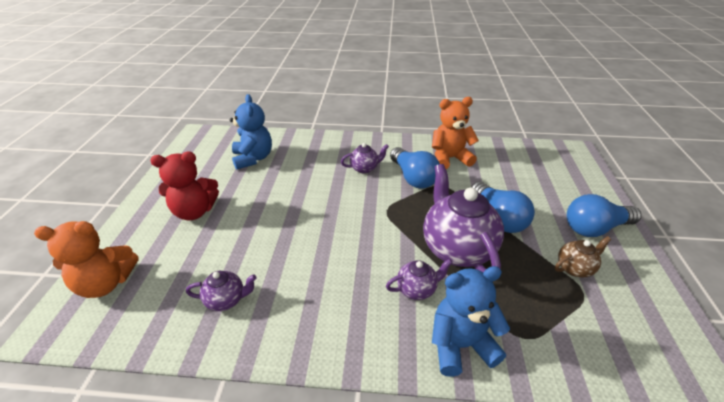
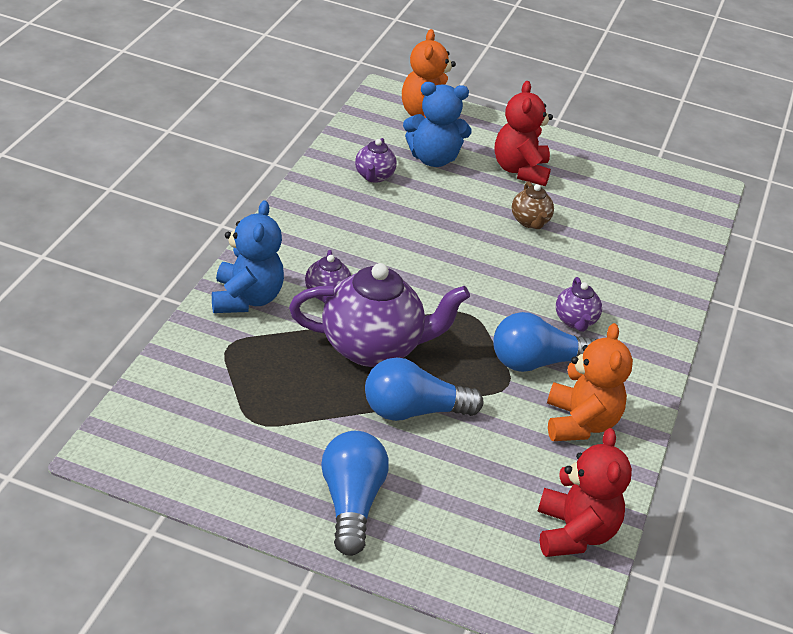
camera: 100 degrees right, 0 degrees up
(253, 158) = (628, 226): blue teddy bear -> blue teddy bear (433, 159)
(525, 153) = (574, 533): none -> red teddy bear
(575, 268) = (293, 436): brown teapot -> brown teapot (530, 222)

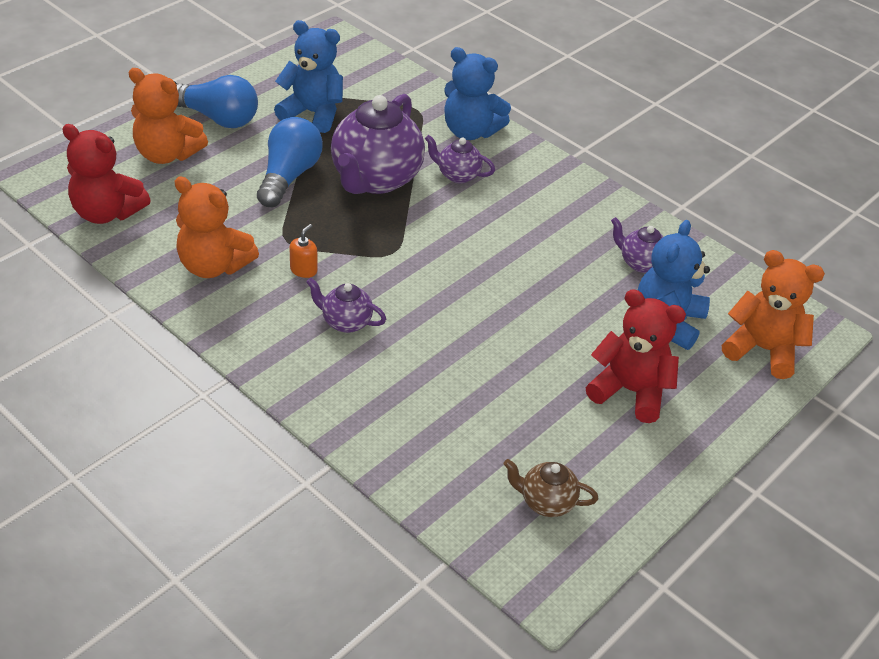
camera: 115 degrees right, 5 degrees up
(289, 424) = (313, 113): none -> blue teddy bear
(446, 523) = (167, 154): none -> orange teddy bear
(530, 222) = (524, 357): brown teapot -> brown teapot (546, 502)
(536, 362) = (303, 270): blue light bulb -> orange soap dispenser

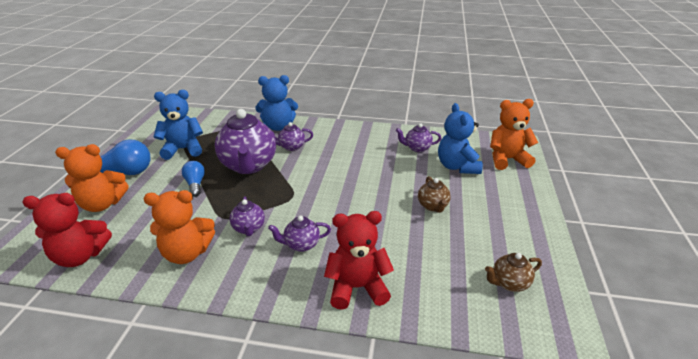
camera: 30 degrees left, 10 degrees down
(289, 176) = (195, 184): blue light bulb -> blue light bulb, size x0.60
(303, 270) = (249, 228): orange soap dispenser -> purple teapot
(562, 360) = (433, 206): none -> brown teapot
(630, 391) = (479, 205): red teddy bear -> red teddy bear (357, 288)

